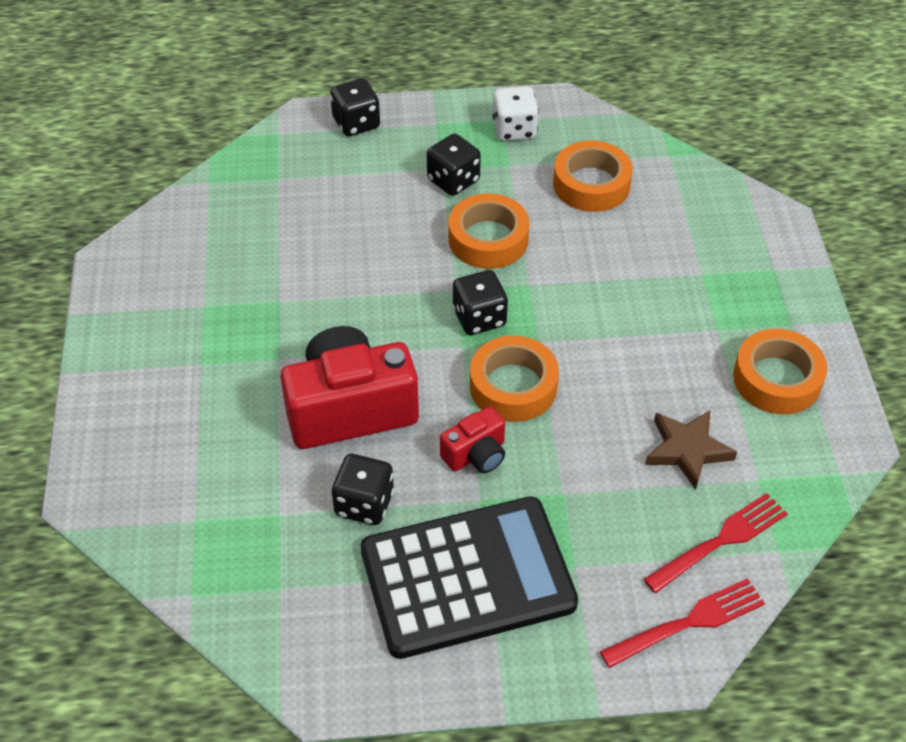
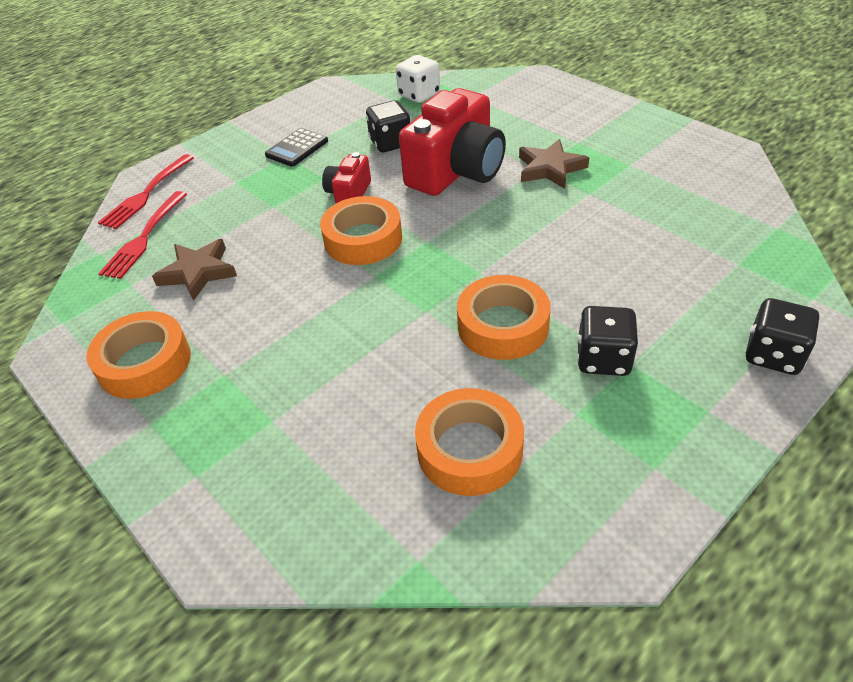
camera: 145 degrees right, 5 degrees down
(269, 350) = (550, 168): none -> brown star
(467, 578) = (297, 148): black calculator -> black calculator, size x0.42
(479, 318) = (437, 264): black dice -> none
(514, 130) = (625, 463): white dice -> white dice (419, 95)

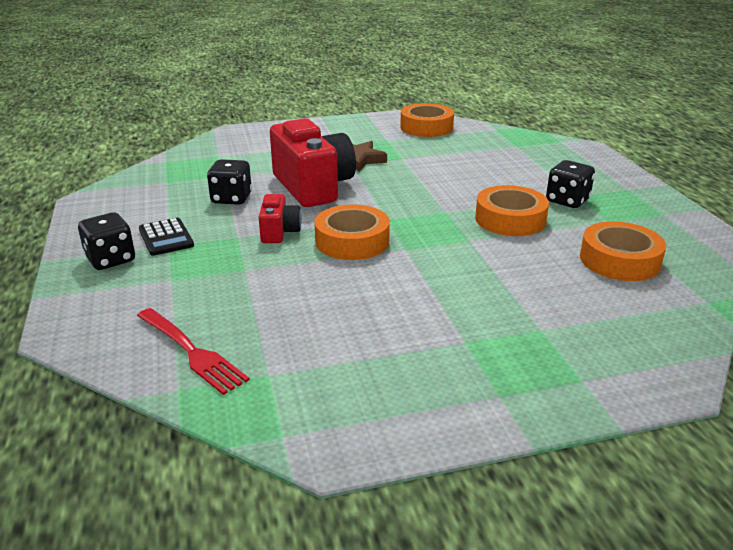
camera: 65 degrees left, 15 degrees down
(144, 363) = (410, 385): orange tape -> orange tape (426, 127)
(147, 193) = (104, 336): red fork -> none
(198, 272) = (299, 329): brown star -> none
(349, 194) = (279, 232): red camera -> red camera turned 135 degrees counterclockwise
(419, 95) = (178, 171): white dice -> none
(773, 355) = (597, 162): black dice -> black dice (111, 260)

